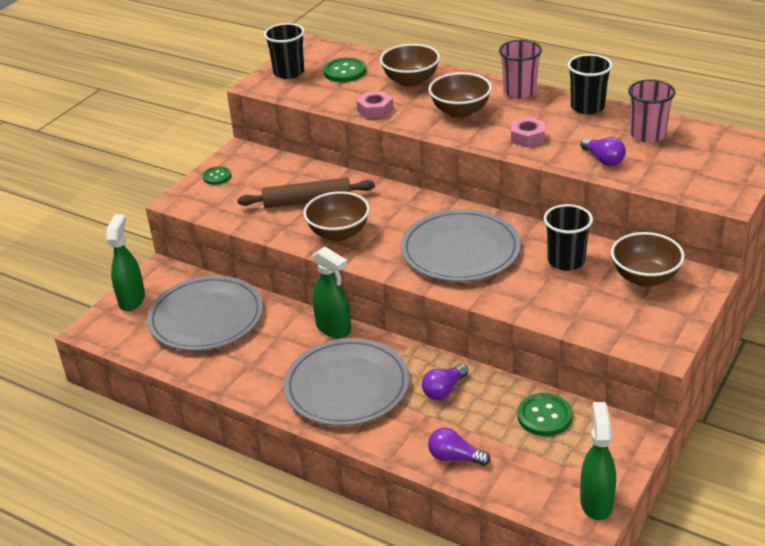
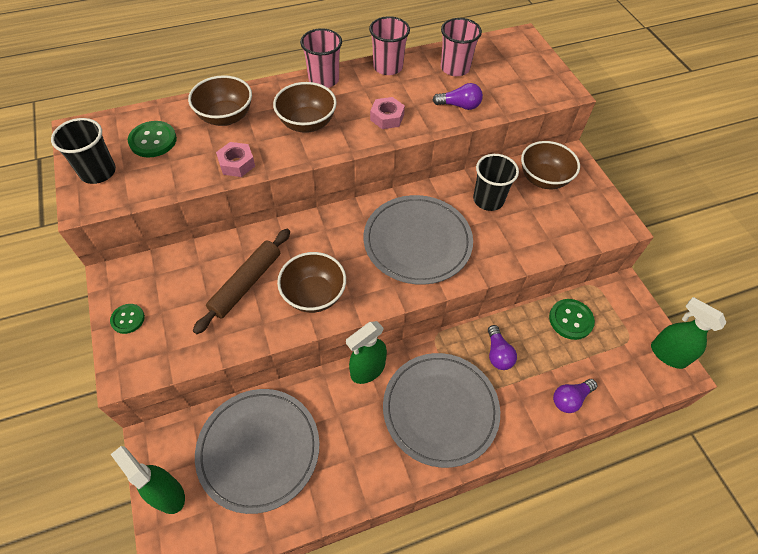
camera: 55 degrees left, 20 degrees up
(334, 328) = (367, 370): green spray bottle -> green spray bottle turned 150 degrees clockwise
(587, 107) = (388, 67): black cup -> pink cup

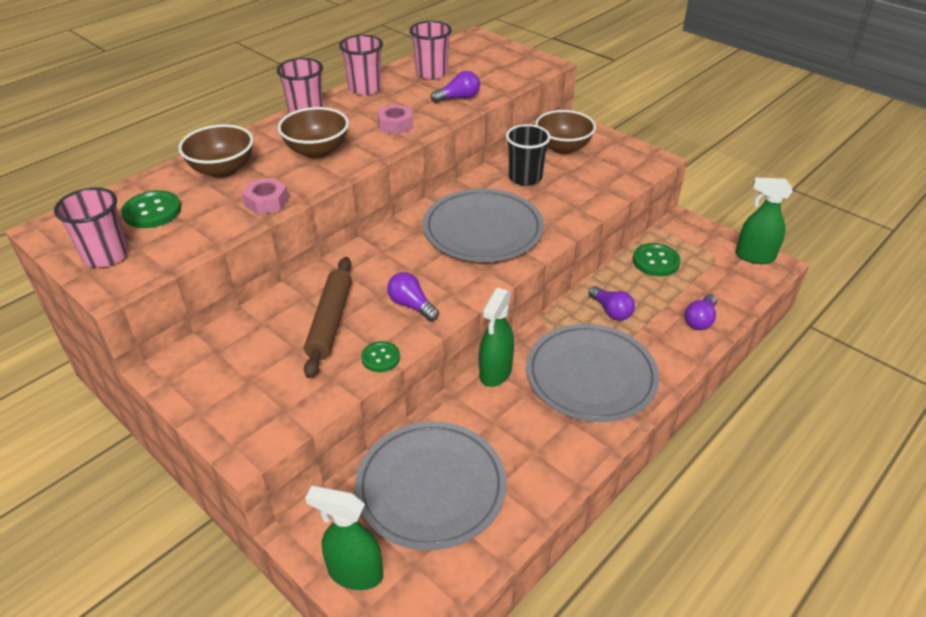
camera: 25 degrees left, 15 degrees down
(98, 172) = (106, 255): black cup -> pink cup
(128, 319) = (214, 400): green button -> green button (380, 358)
(314, 295) = (411, 305): brown bowl -> purple light bulb

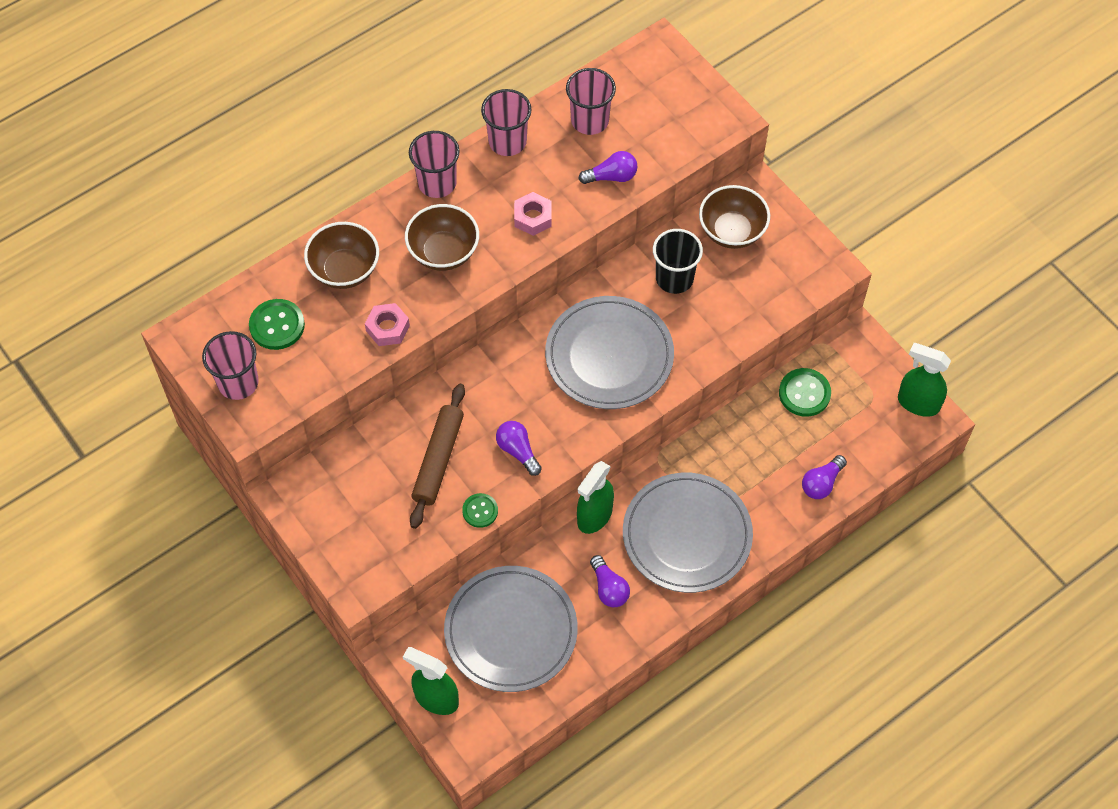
camera: 10 degrees right, 20 degrees up
(611, 311) = (732, 456): purple light bulb -> purple light bulb (609, 588)

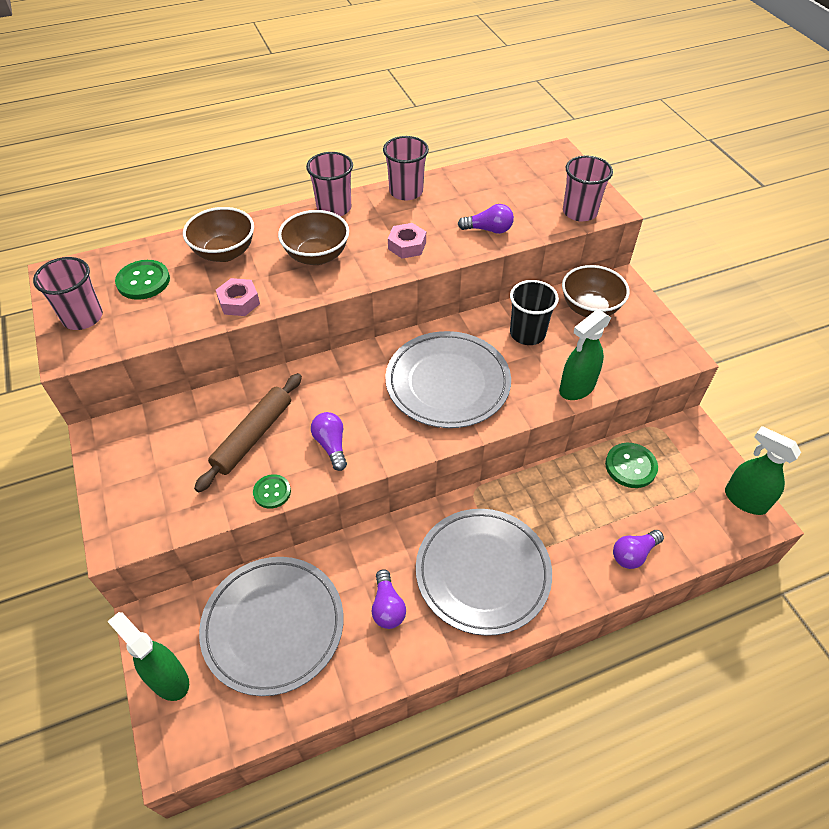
camera: 15 degrees right, 10 degrees down
(589, 120) = (482, 189): pink cup -> pink cup (579, 212)
(594, 516) = (396, 532): green spray bottle -> green spray bottle (576, 388)

